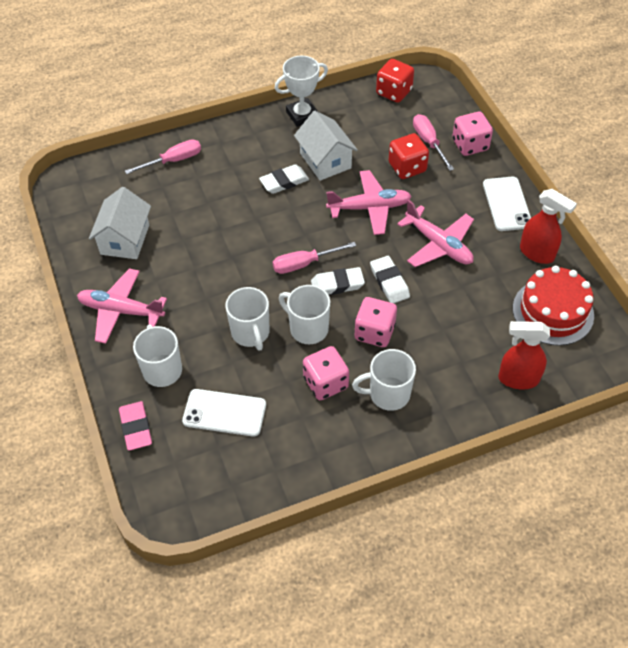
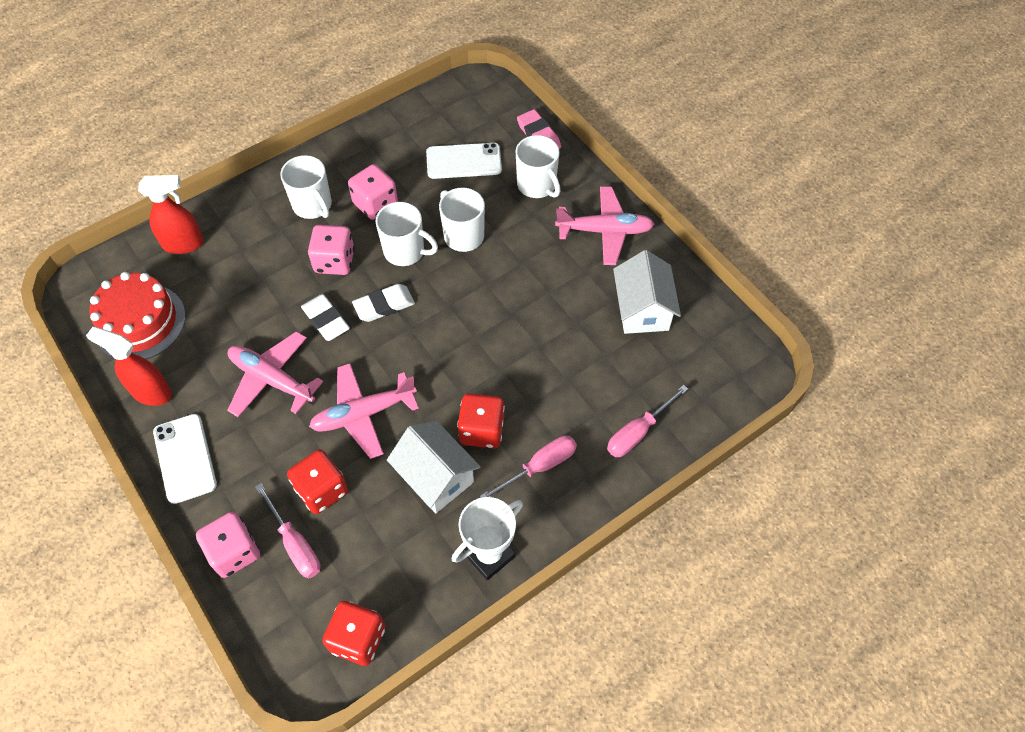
camera: 165 degrees right, 5 degrees up
(284, 182) = (482, 430): white eraser -> red dice
(304, 264) = (427, 322): pink screwdriver -> pink screwdriver (539, 467)
(388, 394) = (313, 206): white mug -> white mug turned 75 degrees clockwise

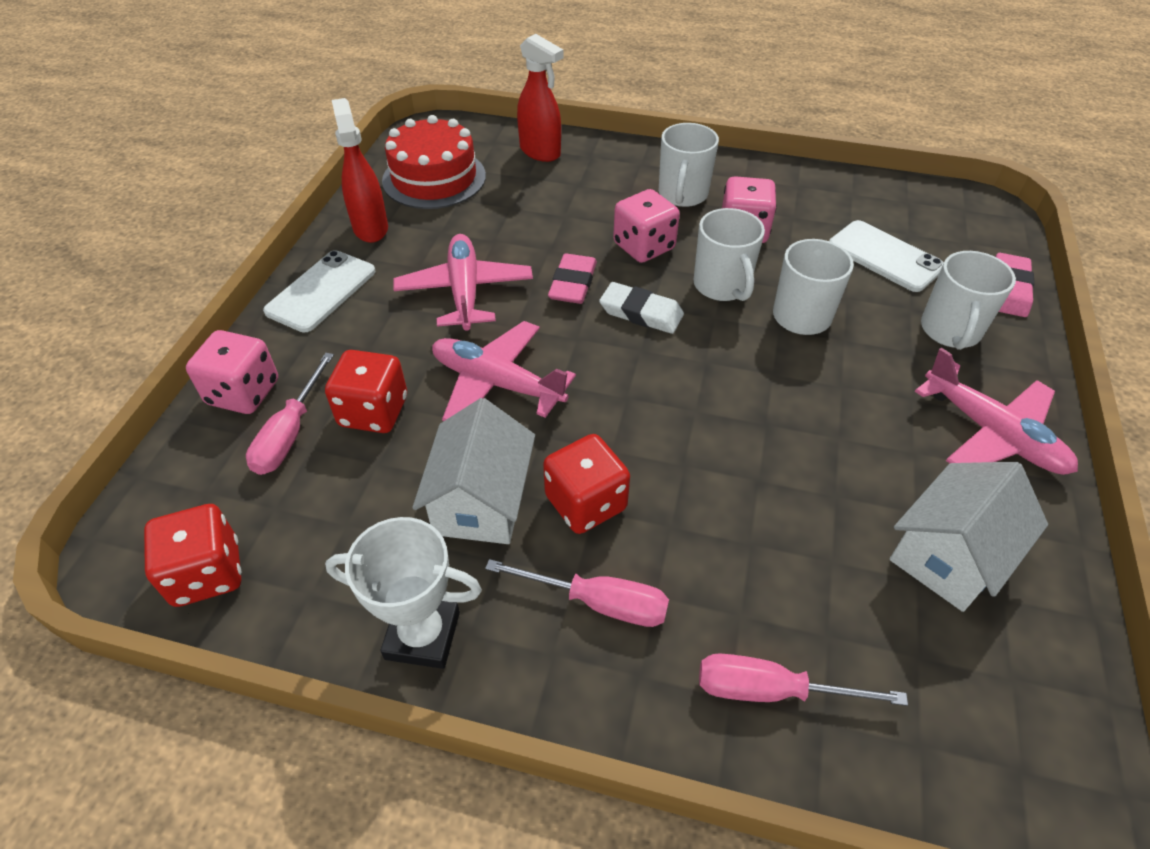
camera: 50 degrees right, 10 degrees down
(326, 320) = (573, 283): white eraser -> pink eraser

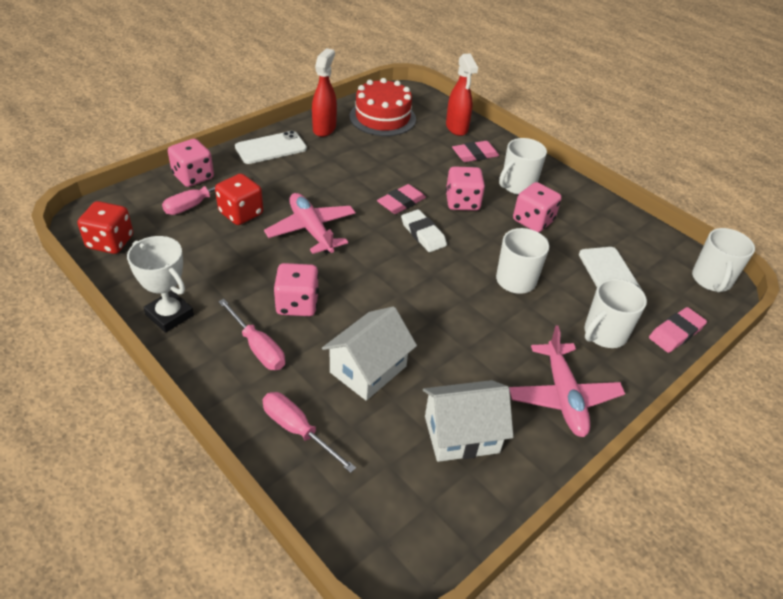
camera: 30 degrees right, 5 degrees down
(465, 291) = (340, 180): pink plane -> none
(481, 501) = (249, 276): white house -> white house (368, 369)
(586, 503) = (297, 304): red dice -> pink dice
(596, 177) = (475, 155): none -> pink eraser
(722, 286) = (485, 243): white mug -> white mug (711, 280)

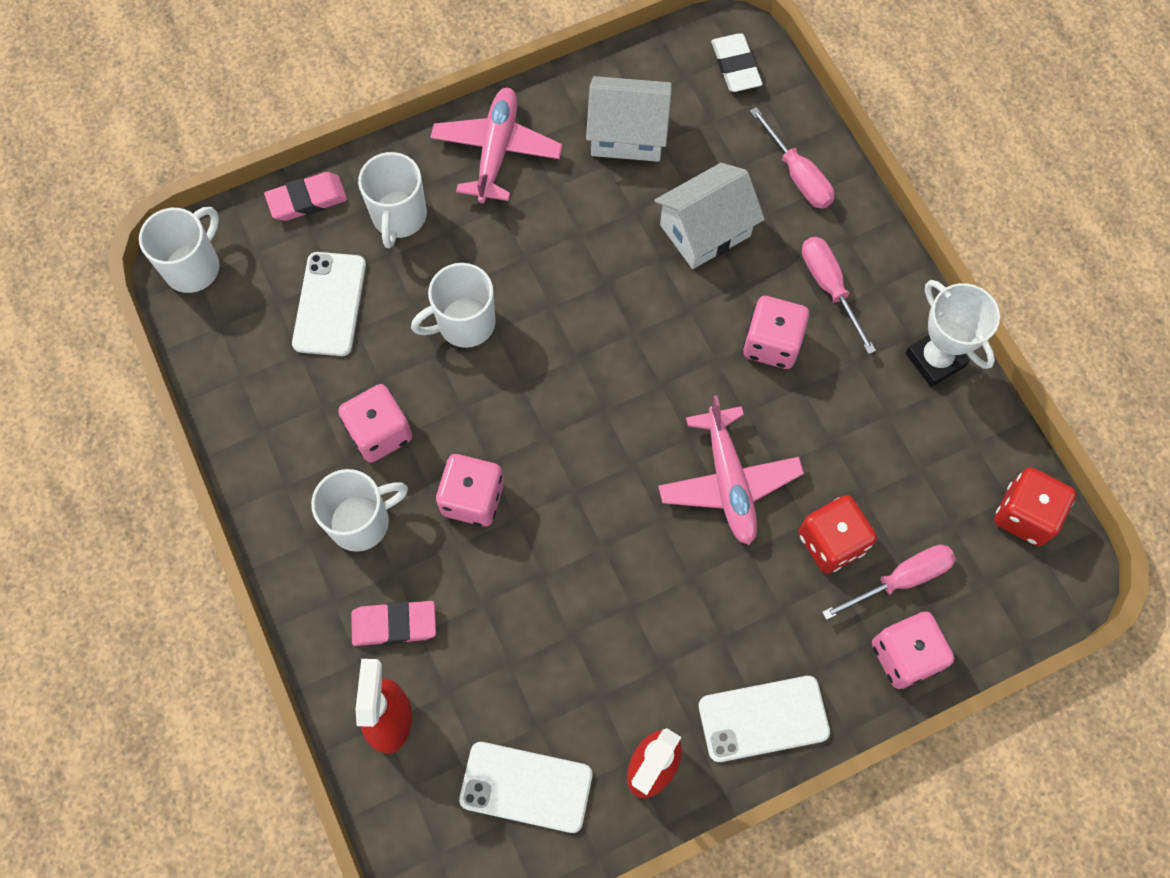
camera: 160 degrees left, 25 degrees up
(382, 117) = (526, 787): red cake -> white phone
(401, 202) = (572, 518): pink eraser -> none
(423, 234) = (562, 439): white eraser -> white eraser (735, 66)
(604, 334) = (399, 217): white mug -> white mug turned 120 degrees clockwise

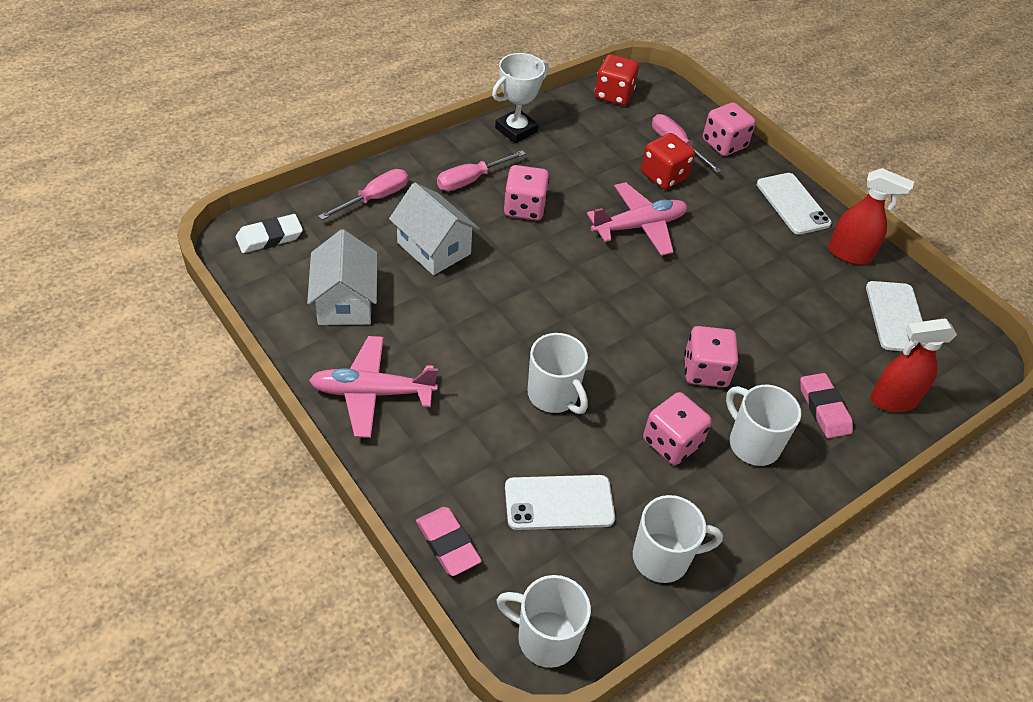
camera: 105 degrees left, 20 degrees down
(399, 217) = (455, 460): white mug -> white mug (663, 558)

